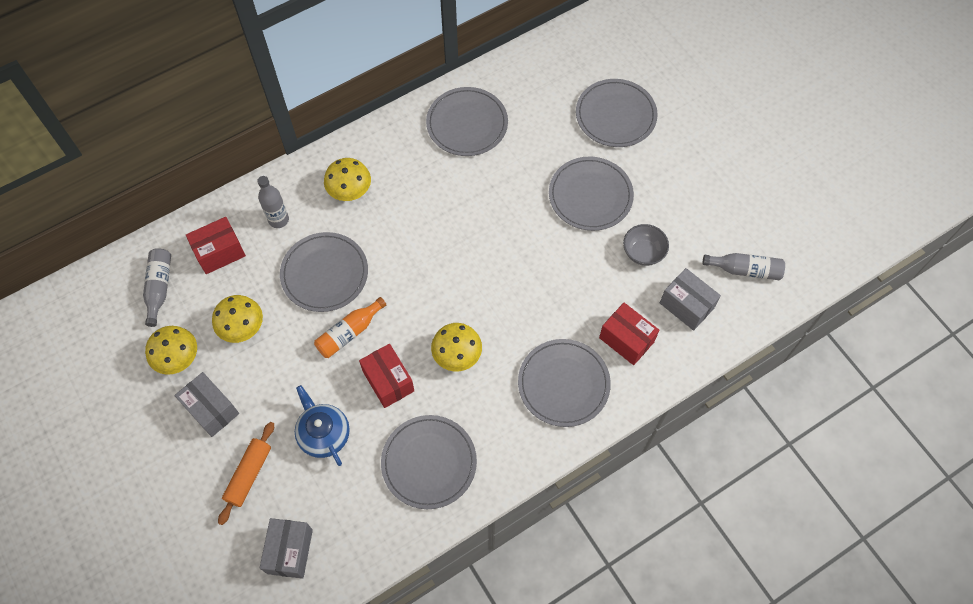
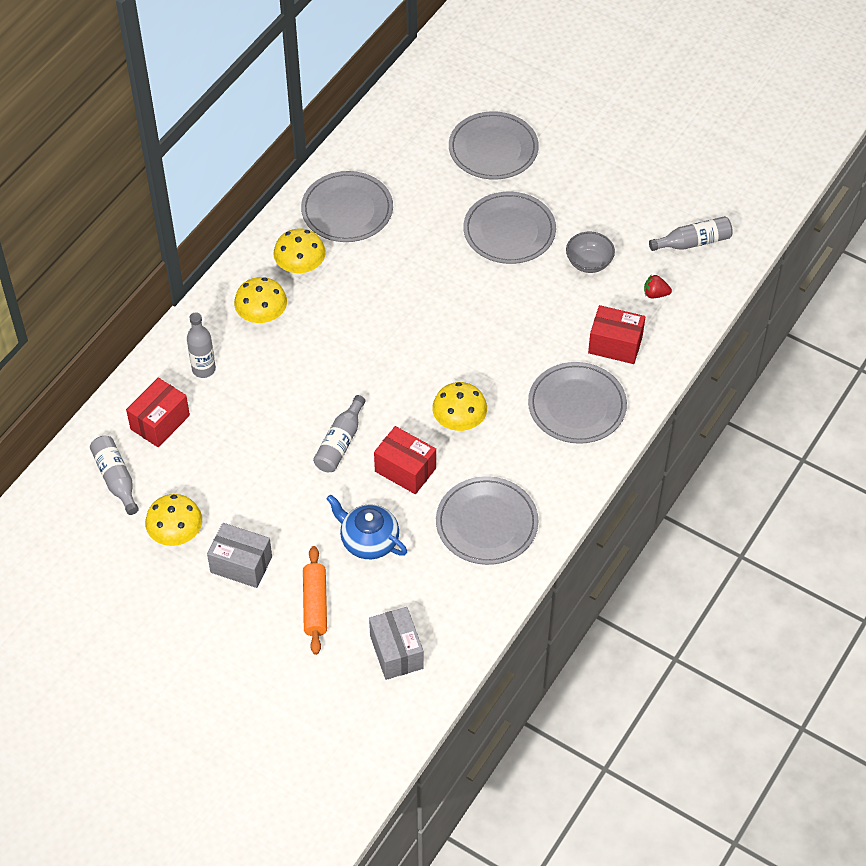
camera: 25 degrees left, 10 degrees down
(242, 327) = (226, 480): yellow mushroom -> yellow mushroom (300, 266)
(324, 273) = (282, 400): grey plate -> none
(349, 332) = (340, 443): orange bottle -> grey bottle
(686, 306) = (655, 294): grey box -> red strawberry

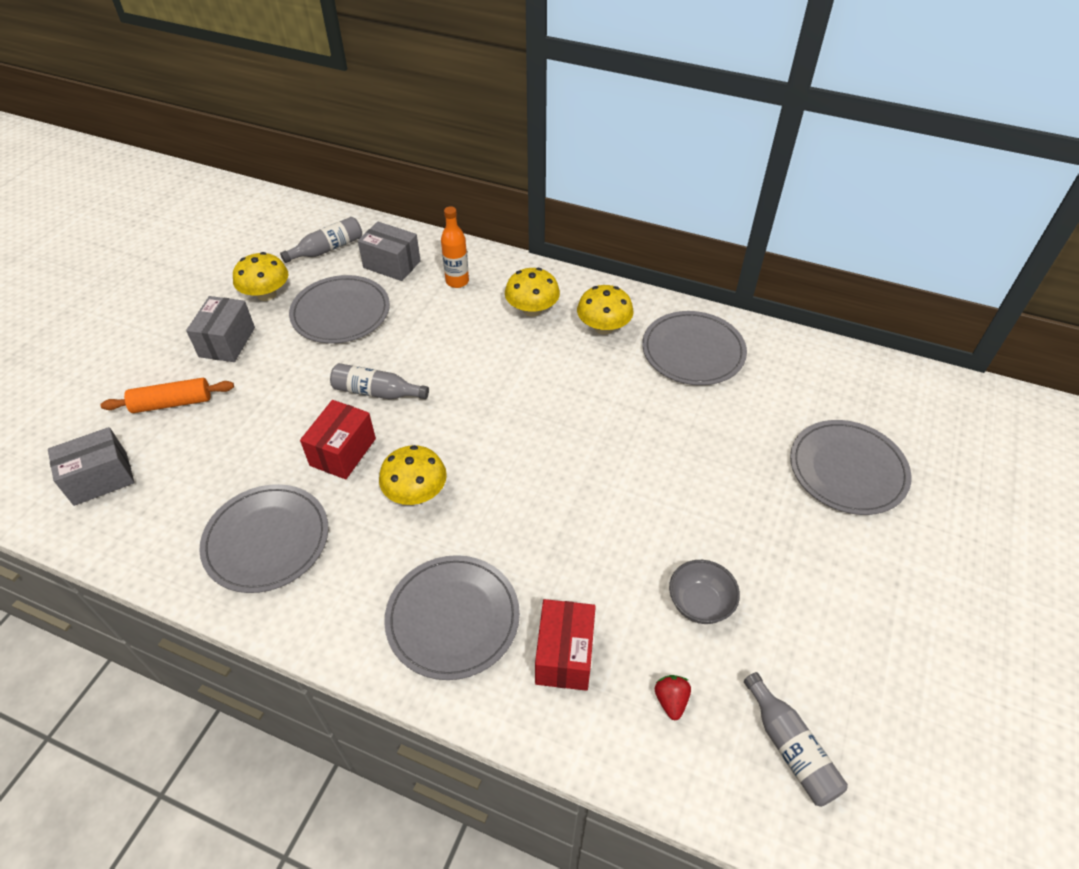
camera: 80 degrees right, 5 degrees down
(160, 422) = (392, 264): red box -> grey box
(203, 369) = (457, 281): grey bottle -> orange bottle
(368, 540) = (249, 434): blue teapot -> none
(509, 231) = (720, 504): grey plate -> grey plate (341, 313)

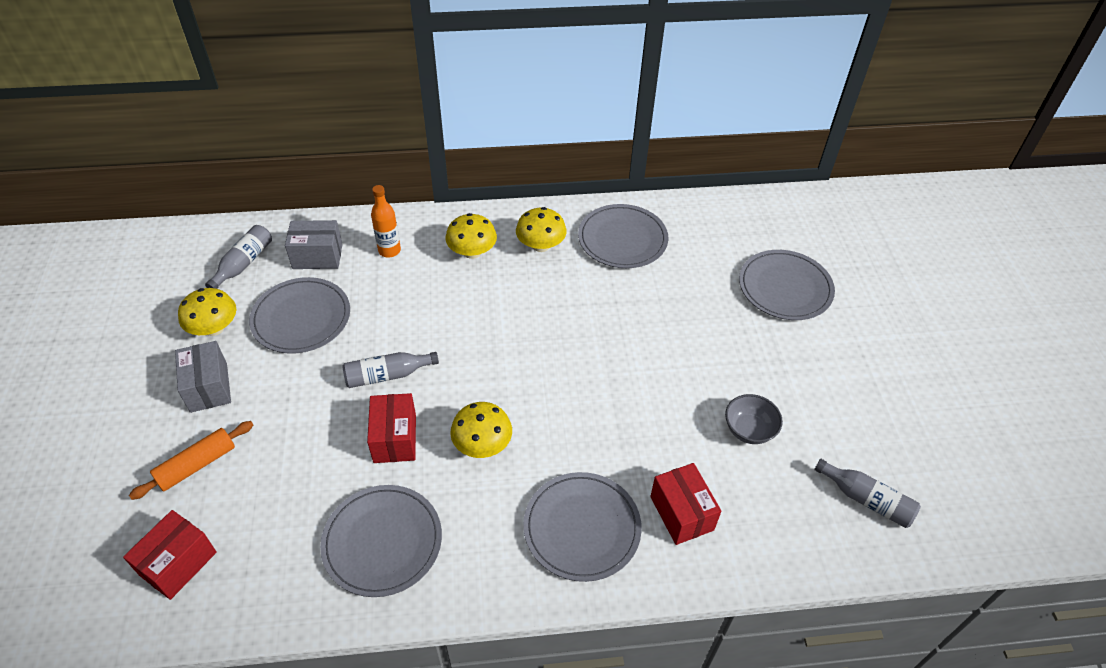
camera: 30 degrees left, 0 degrees up
(101, 479) = (178, 563): grey box -> red box
(671, 700) = (773, 508): red strawberry -> none

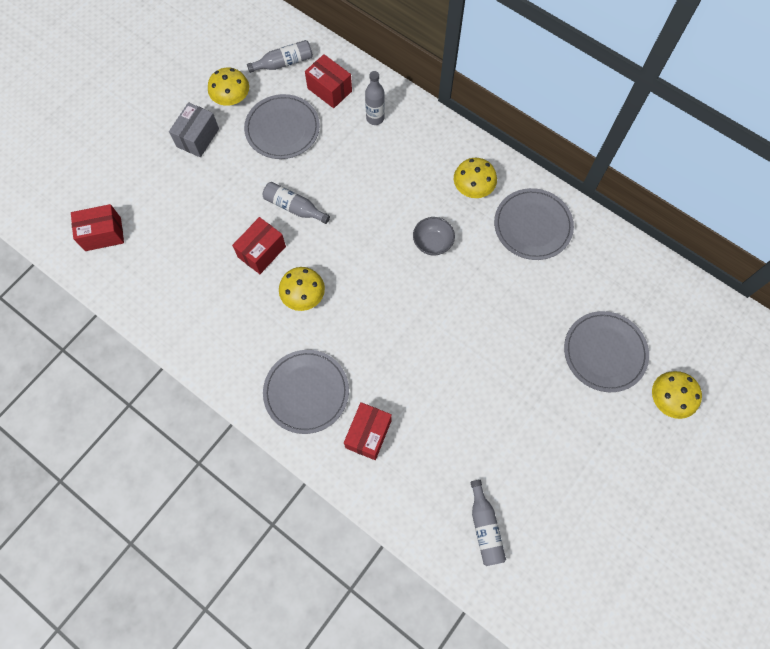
camera: 45 degrees right, 20 degrees up
(197, 465) = (154, 183): orange rolling pin -> none
(317, 256) = (329, 90): grey box -> red box
(382, 542) = (202, 307): grey plate -> none
(389, 250) = (375, 118): orange bottle -> grey bottle
(472, 252) = (424, 158): yellow mushroom -> yellow mushroom (668, 399)
(749, 430) = (464, 423): grey bowl -> grey bowl (432, 243)

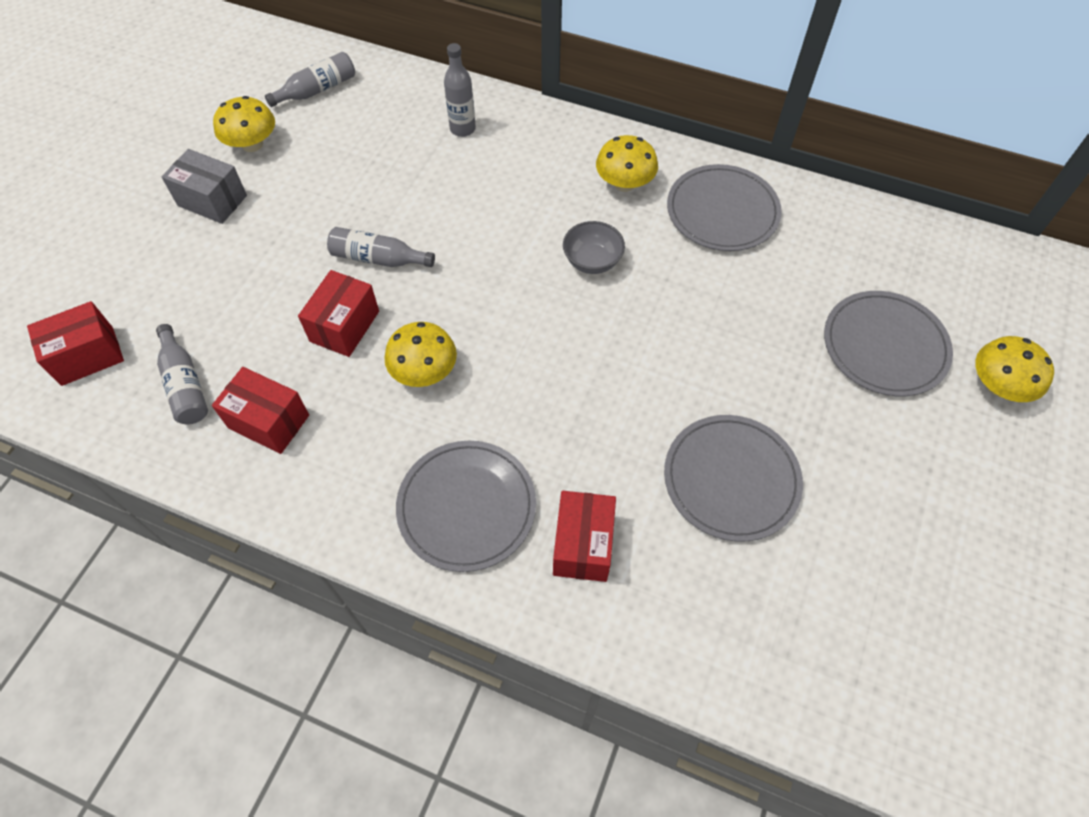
camera: 15 degrees left, 10 degrees down
(197, 138) = (212, 201): grey box -> grey box turned 75 degrees counterclockwise
(282, 129) = (335, 166): grey plate -> grey plate (731, 479)
(329, 90) = (389, 108): red box -> red box (269, 421)
(485, 527) = (812, 640): grey bottle -> grey bottle (185, 384)

